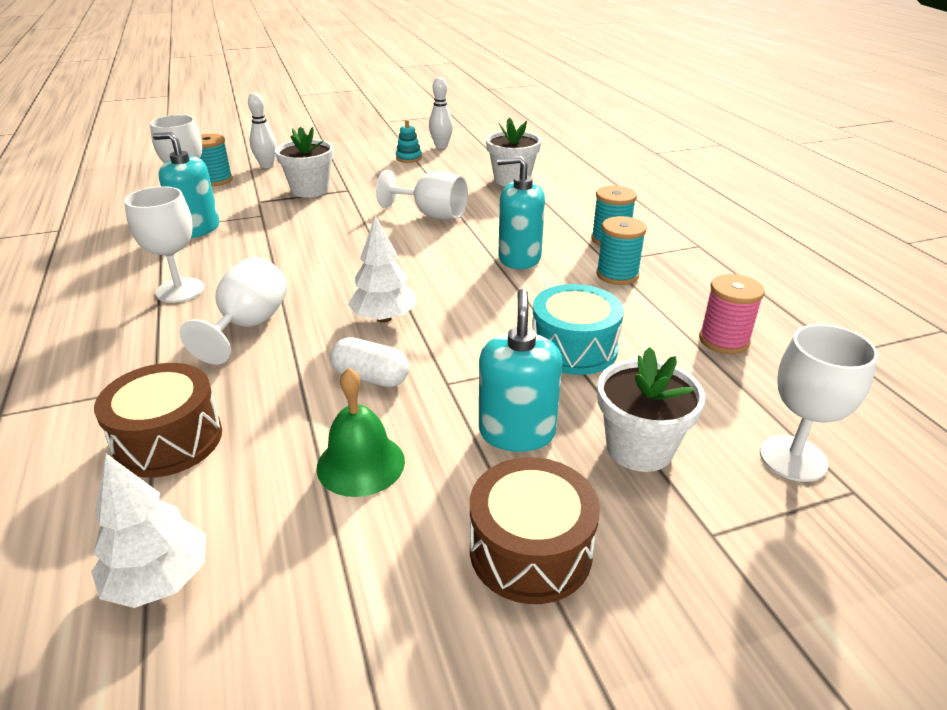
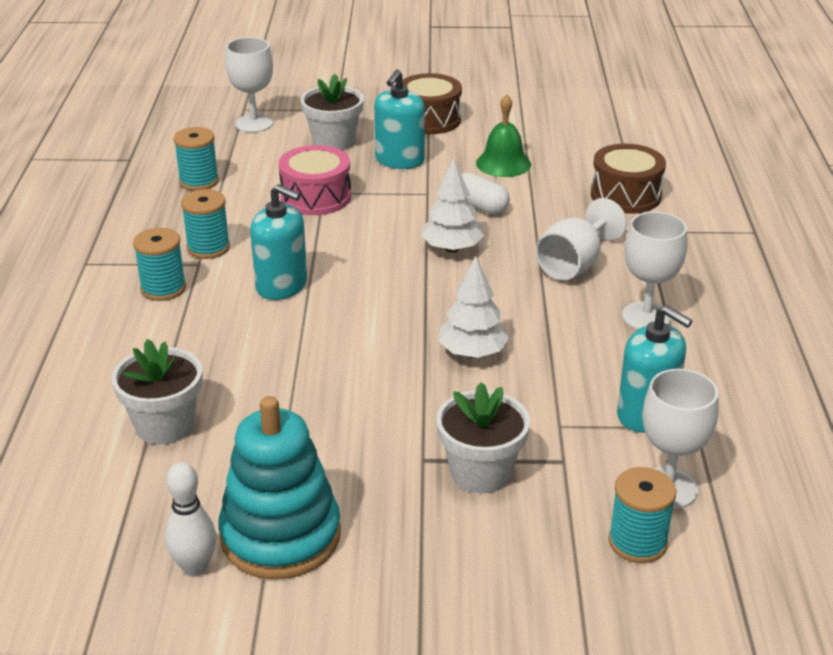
camera: 160 degrees left, 0 degrees up
(159, 579) = (615, 141): white tree -> white tree (472, 353)
(267, 165) = (546, 575): white bowling pin -> none
(409, 158) = (280, 536): turquoise stacking toy -> turquoise stacking toy, size x2.40
(431, 215) = (331, 373): white goblet -> none
(573, 348) = (316, 197): turquoise drum -> pink drum
(724, 340) = (199, 181): pink spool -> turquoise spool

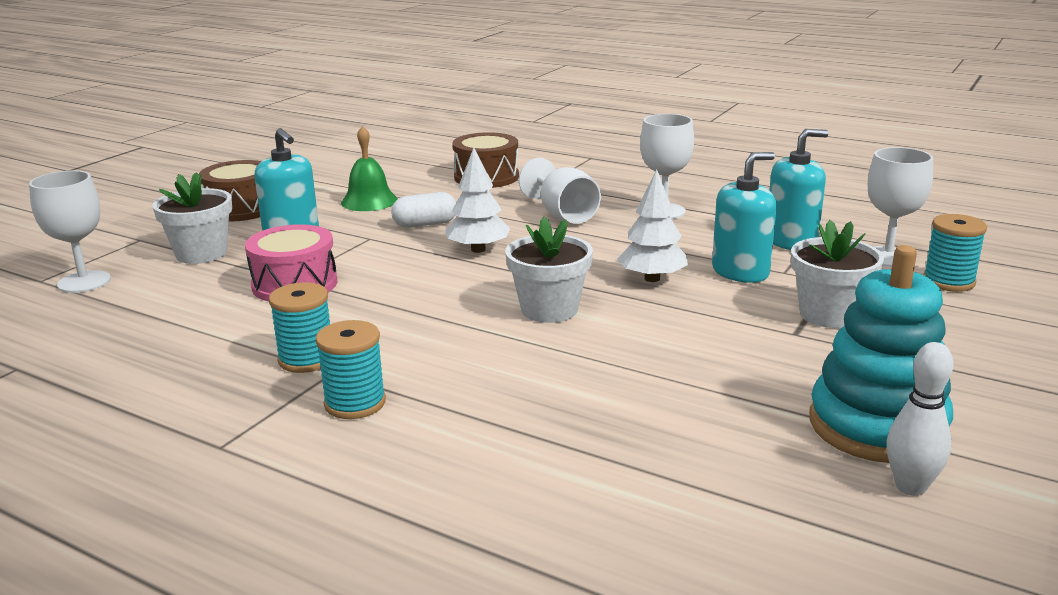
camera: 60 degrees left, 10 degrees down
(165, 425) = (638, 456): white flower pot -> white flower pot (549, 309)
(199, 181) = (152, 336): turquoise spool -> none
(282, 286) = (439, 335): turquoise soap dispenser -> turquoise soap dispenser (740, 272)

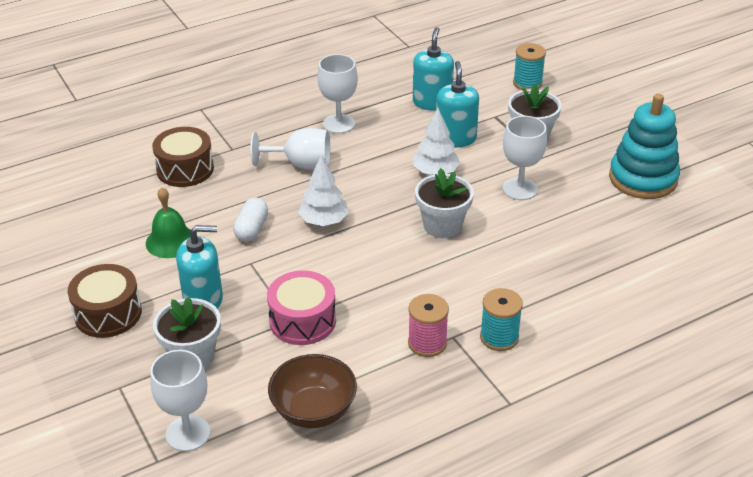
camera: 60 degrees left, 15 degrees up
(145, 328) = (313, 411): none -> brown bowl
(306, 359) = (427, 343): turquoise spool -> pink spool
(887, 257) = (482, 84): white goblet -> white goblet (520, 189)
(910, 487) = (692, 195): white bowling pin -> none

